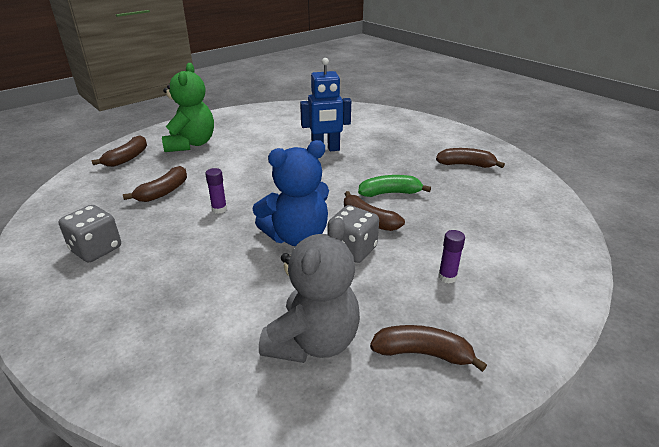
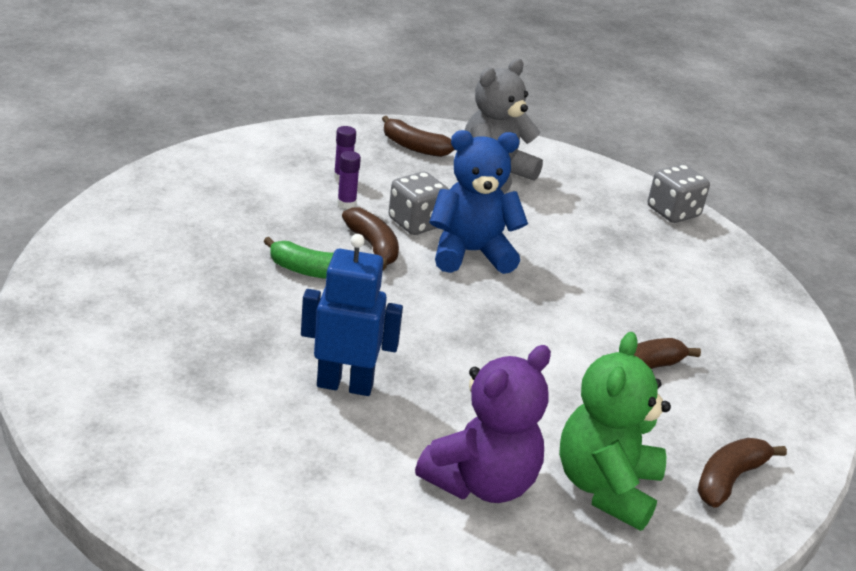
camera: 165 degrees left, 0 degrees up
(96, 249) = (710, 305): grey dice -> grey dice (673, 212)
(219, 209) = (560, 316): purple glue stick -> purple glue stick (346, 204)
(247, 135) = (481, 482): none -> purple teddy bear
(466, 165) = (145, 280): brown banana -> none

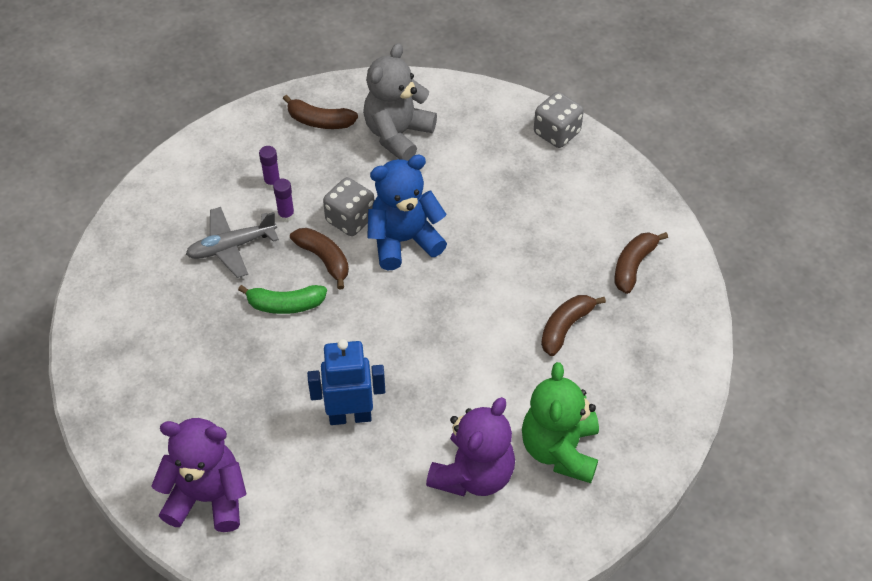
camera: 10 degrees left, 20 degrees up
(130, 416) = (207, 497): none -> purple teddy bear
(274, 213) = (231, 247): none -> grey plane
(729, 479) = (644, 413): brown banana -> brown banana (633, 265)

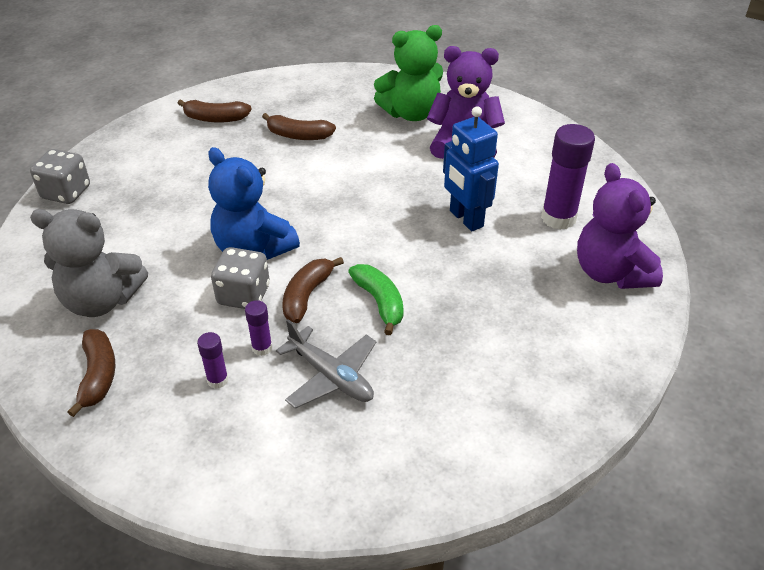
camera: 115 degrees left, 10 degrees down
(304, 498) = (558, 218): none -> purple glue stick

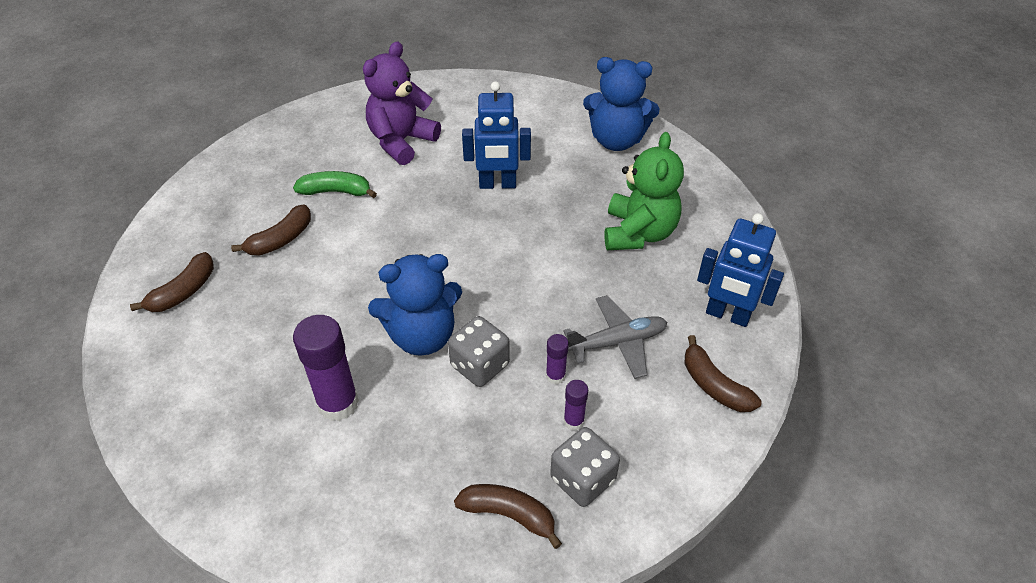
camera: 60 degrees left, 5 degrees up
(66, 192) = (188, 468): grey dice -> grey dice (582, 479)
(101, 300) = (403, 483): grey teddy bear -> none
(307, 295) = (513, 321): brown banana -> brown banana (714, 385)
(380, 302) = (555, 278): green banana -> green banana (336, 191)
(411, 113) = (325, 152): green teddy bear -> green teddy bear (638, 233)
(431, 454) = (727, 315): none -> blue robot
(558, 218) = (539, 135): purple glue stick -> purple glue stick (338, 403)
(611, 273) = (616, 140): purple teddy bear -> blue teddy bear

